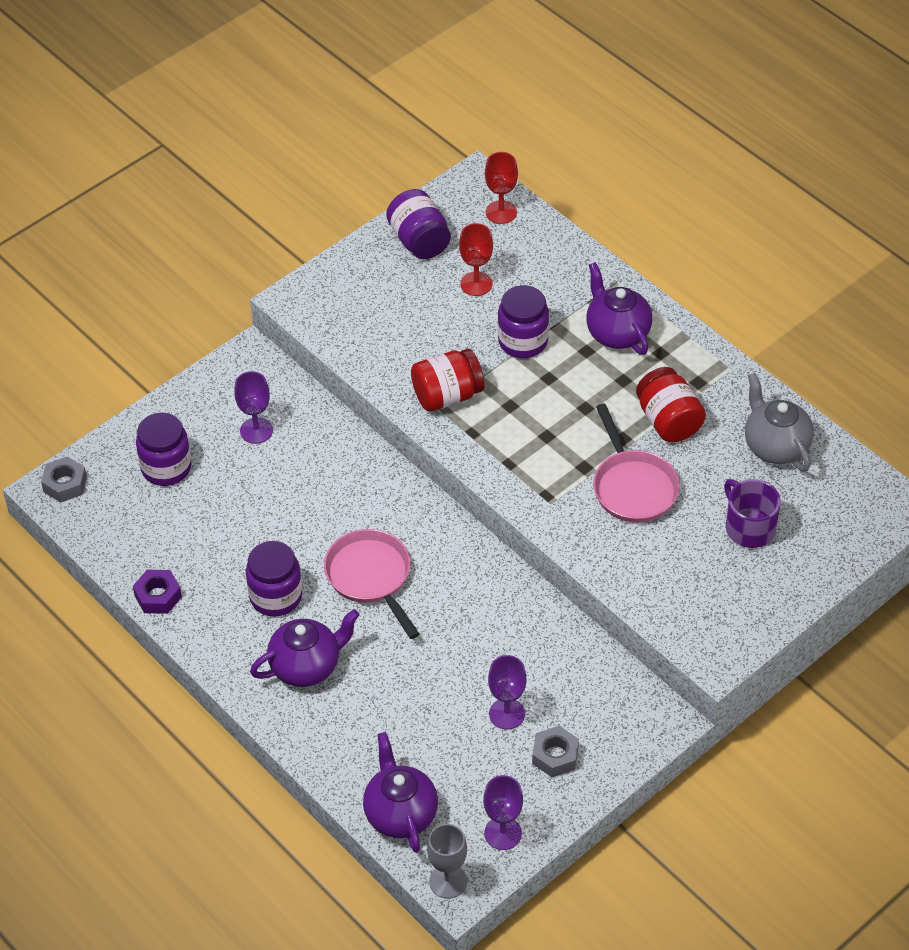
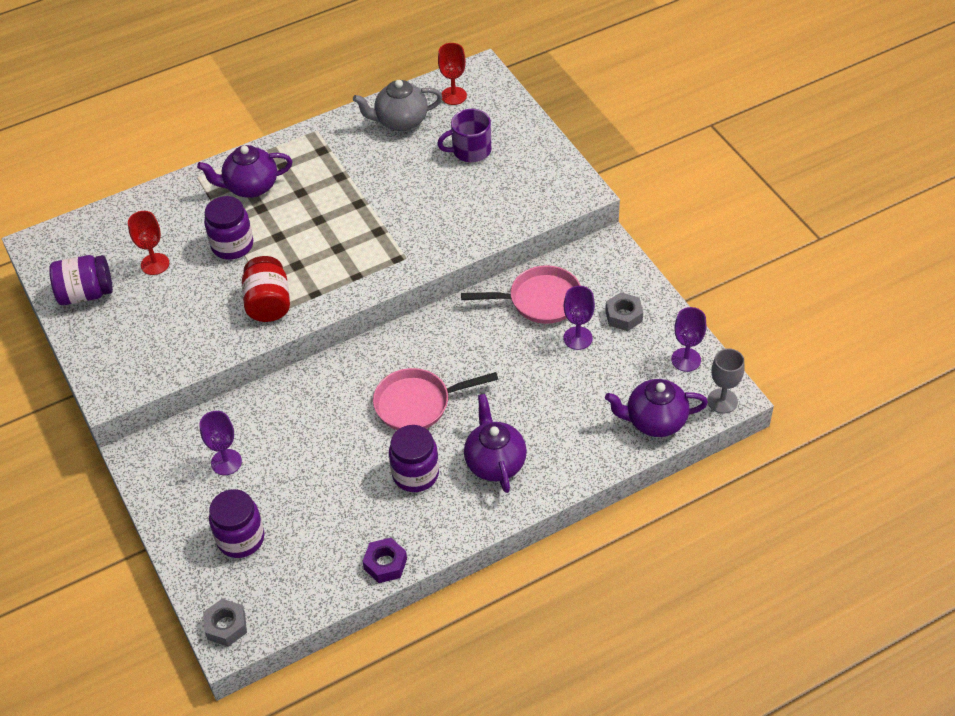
camera: 75 degrees left, 0 degrees up
(501, 212) = (83, 234): red goblet -> red goblet (453, 96)
(633, 487) = (408, 206): pink pan -> pink pan (540, 300)
(668, 421) = (352, 174): red jar -> none

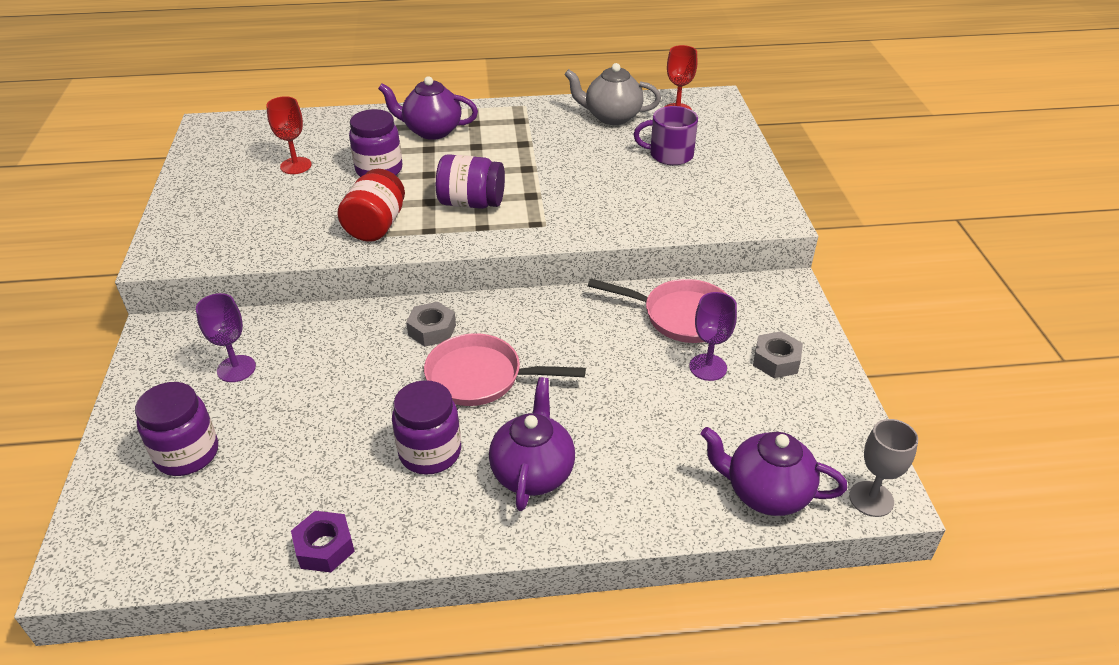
camera: 20 degrees right, 10 degrees down
(86, 293) = (214, 171): purple jar -> purple jar (471, 203)
(226, 626) = (90, 550): grey nut -> grey nut (432, 330)
(686, 359) = (838, 433): purple goblet -> none

